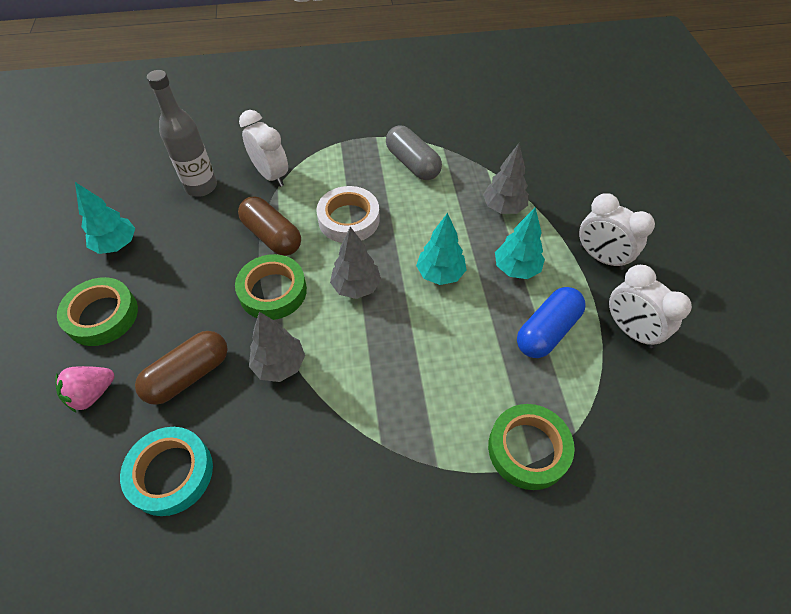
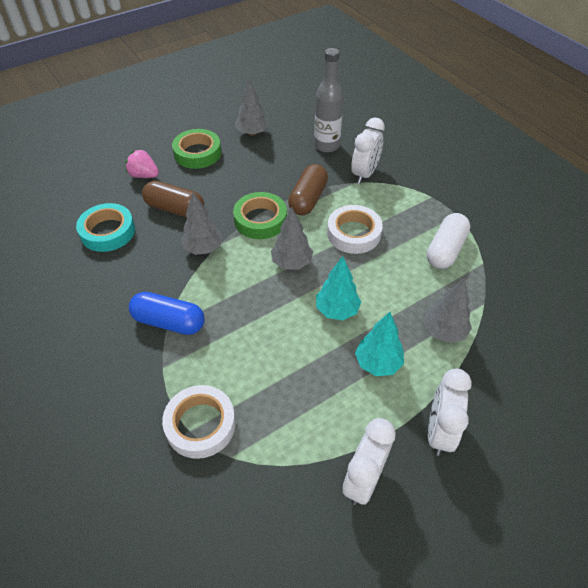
camera: 65 degrees right, 5 degrees down
(117, 245) = (252, 133): turquoise tree -> grey tree
(412, 163) = (445, 250): grey capsule -> white capsule
(528, 449) = (200, 424): green tape -> white tape
(547, 331) = (323, 407): blue capsule -> blue capsule (169, 322)

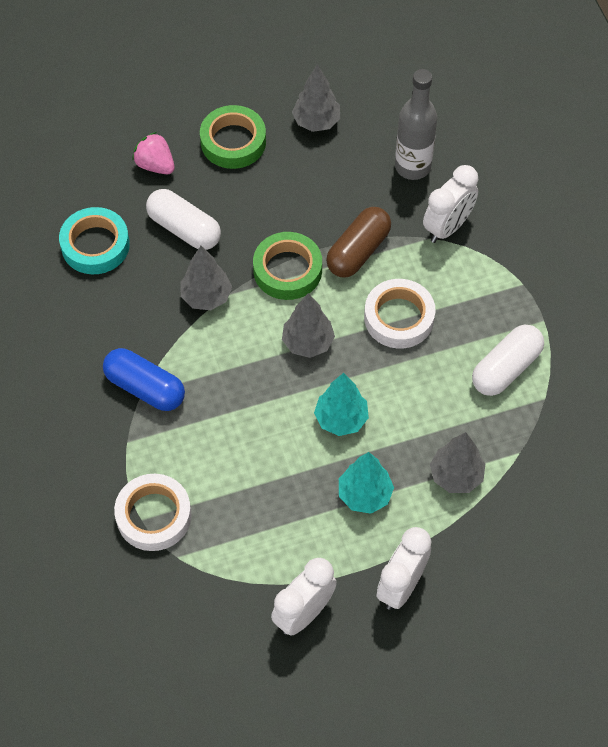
camera: 15 degrees right, 10 degrees up
(175, 209) = (184, 229): brown capsule -> white capsule

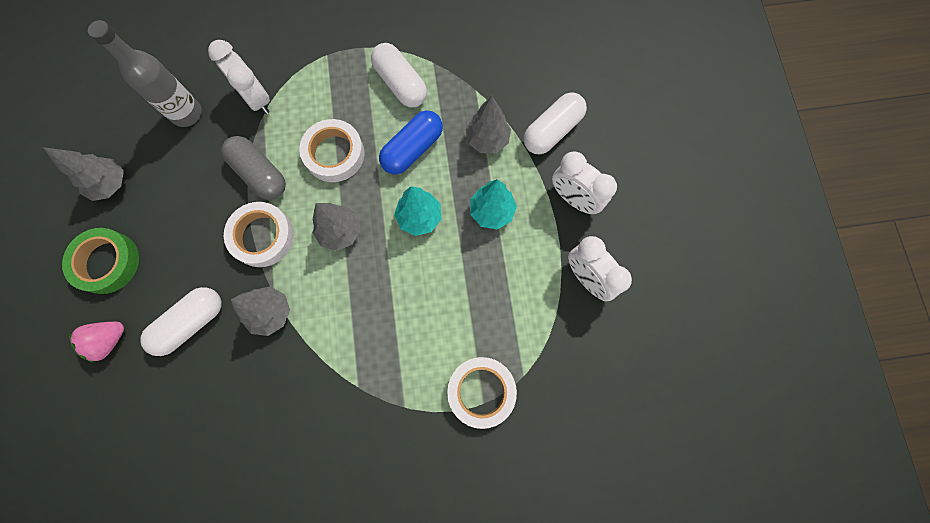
camera: 80 degrees left, 15 degrees up
(95, 245) = (183, 412): turquoise tape -> none
(145, 388) = (352, 383): blue capsule -> blue capsule (412, 149)
(287, 270) = (262, 236): green tape -> white tape
(358, 251) = (260, 174): brown capsule -> grey capsule
(486, 548) = (552, 131): none -> white capsule

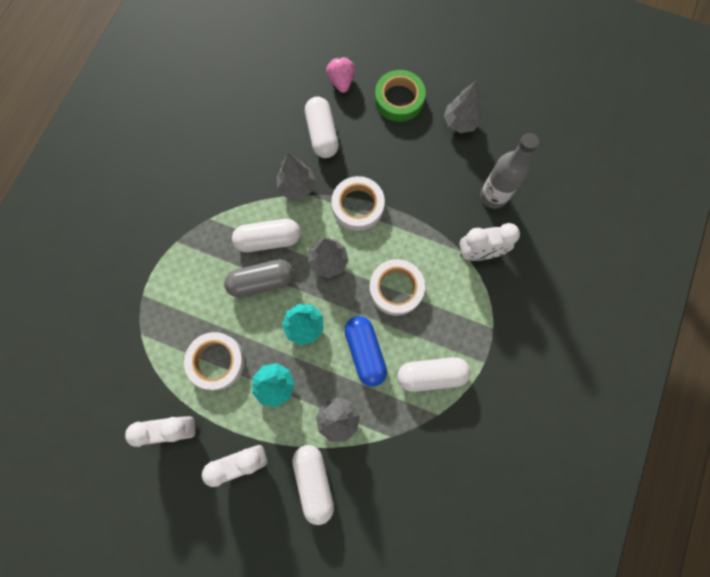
camera: 120 degrees right, 0 degrees up
(260, 174) = (410, 226): grey capsule -> grey capsule (261, 281)
(348, 306) = (268, 240): none -> white capsule
(481, 391) = (150, 298): white tape -> white tape (216, 361)

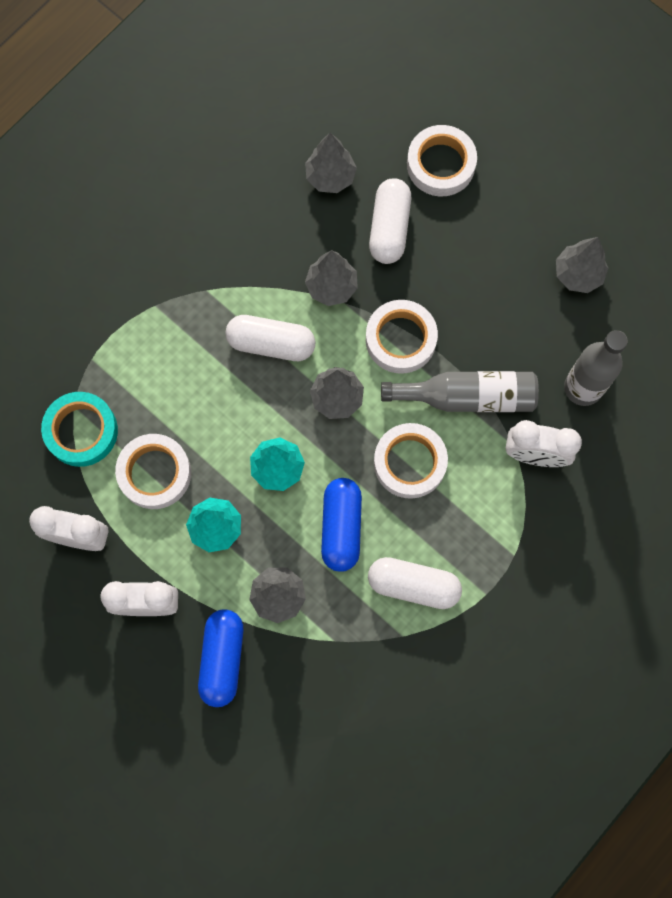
camera: 20 degrees right, 0 degrees up
(152, 350) = (81, 431): none -> turquoise tape
(261, 281) = (244, 394): grey capsule -> none
(269, 113) = (330, 177): none -> grey tree
(314, 481) = (222, 659): white capsule -> blue capsule
(341, 81) = (441, 164): pink strawberry -> white tape
(399, 99) = (508, 215): green tape -> none
(418, 229) = (467, 397): none -> grey bottle

